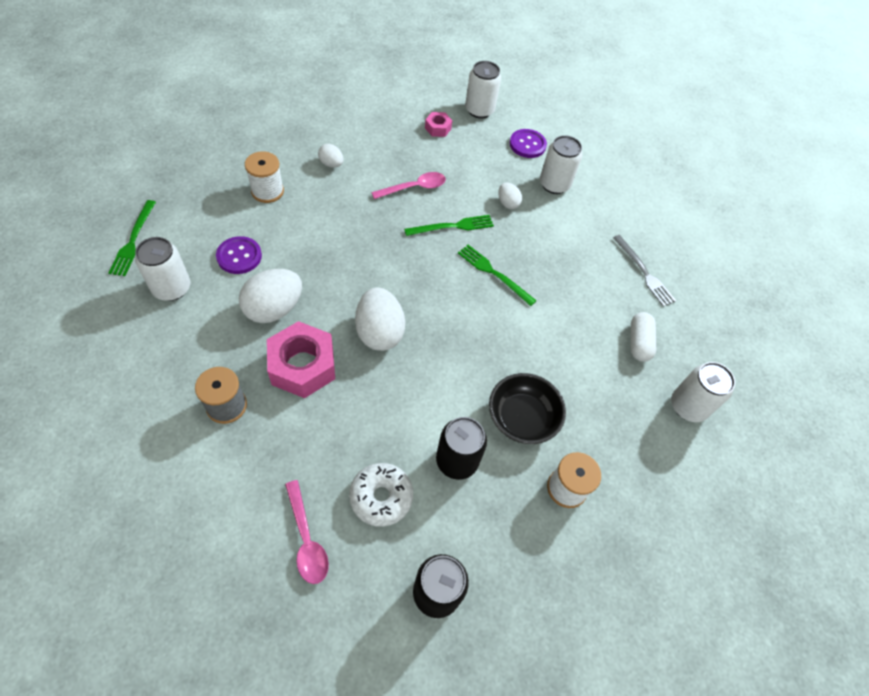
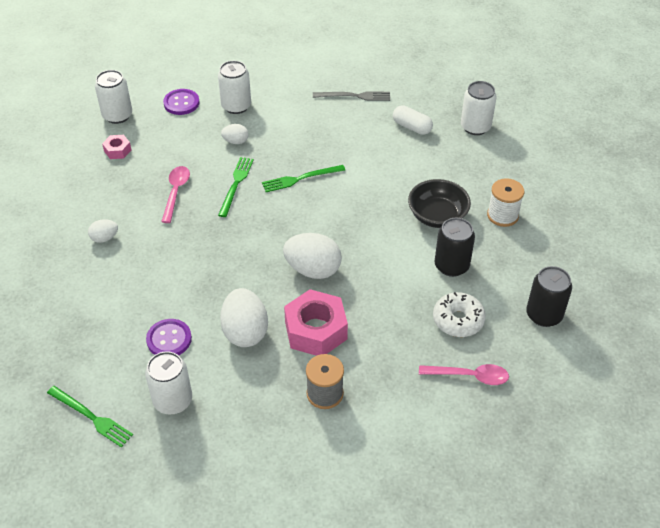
camera: 55 degrees left, 10 degrees down
(267, 191) = (104, 295): white spool -> none

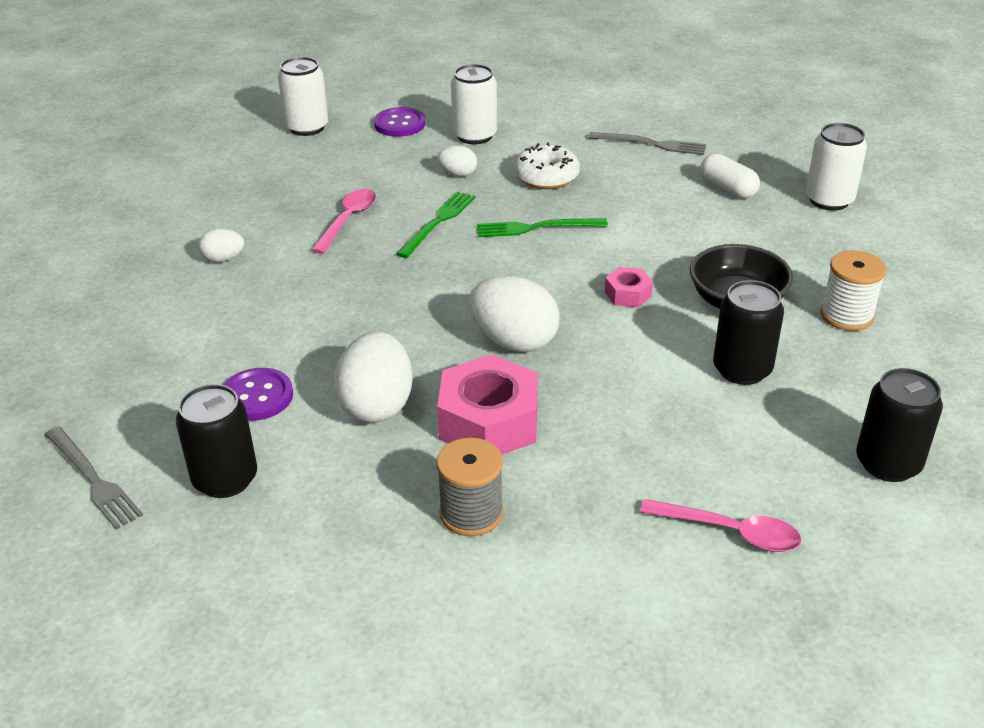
camera: 15 degrees right, 10 degrees down
(91, 417) = (93, 479): green fork -> grey fork
(117, 150) = (289, 164): pink nut -> pink nut (628, 294)
(173, 400) = (225, 479): white can -> black can
(458, 320) = (732, 446): white donut -> white donut (546, 177)

